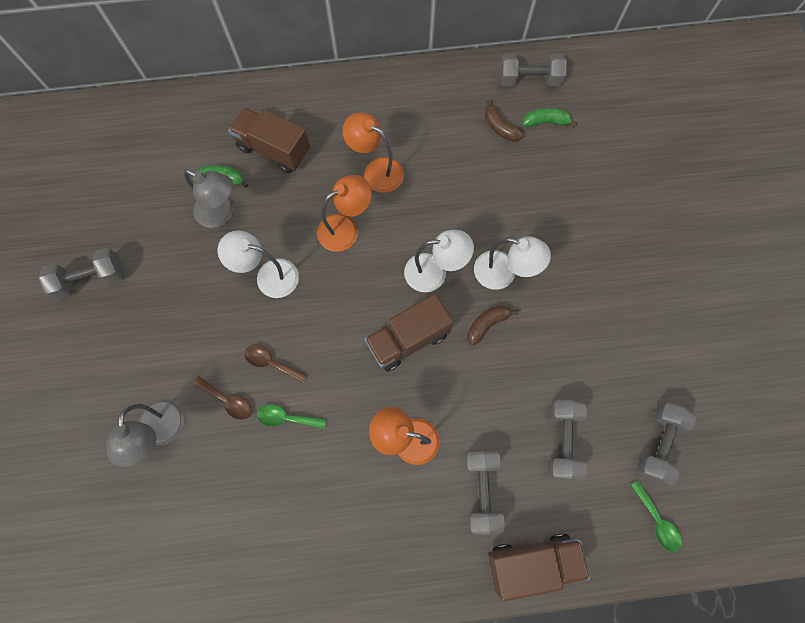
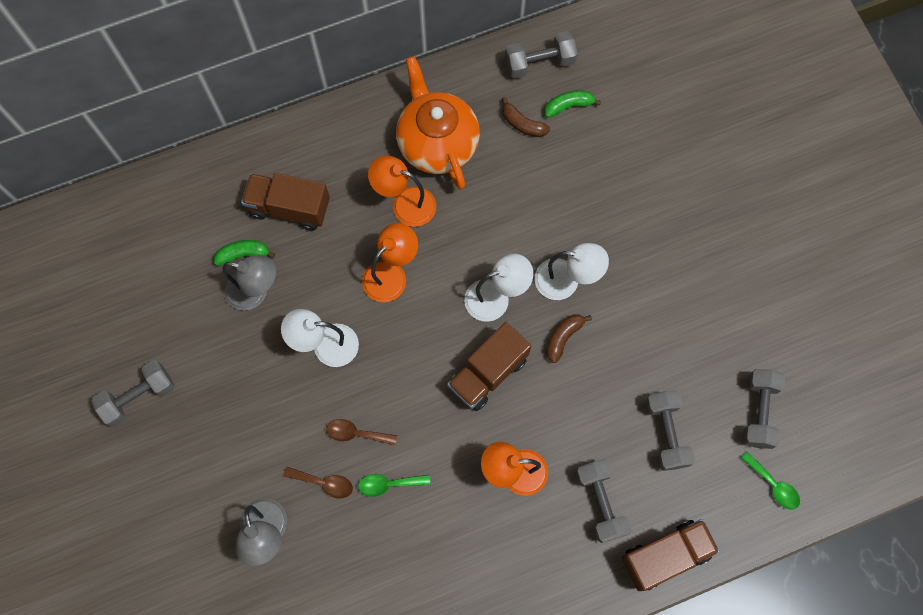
camera: 15 degrees left, 0 degrees up
(419, 126) = (437, 143): none -> orange teapot

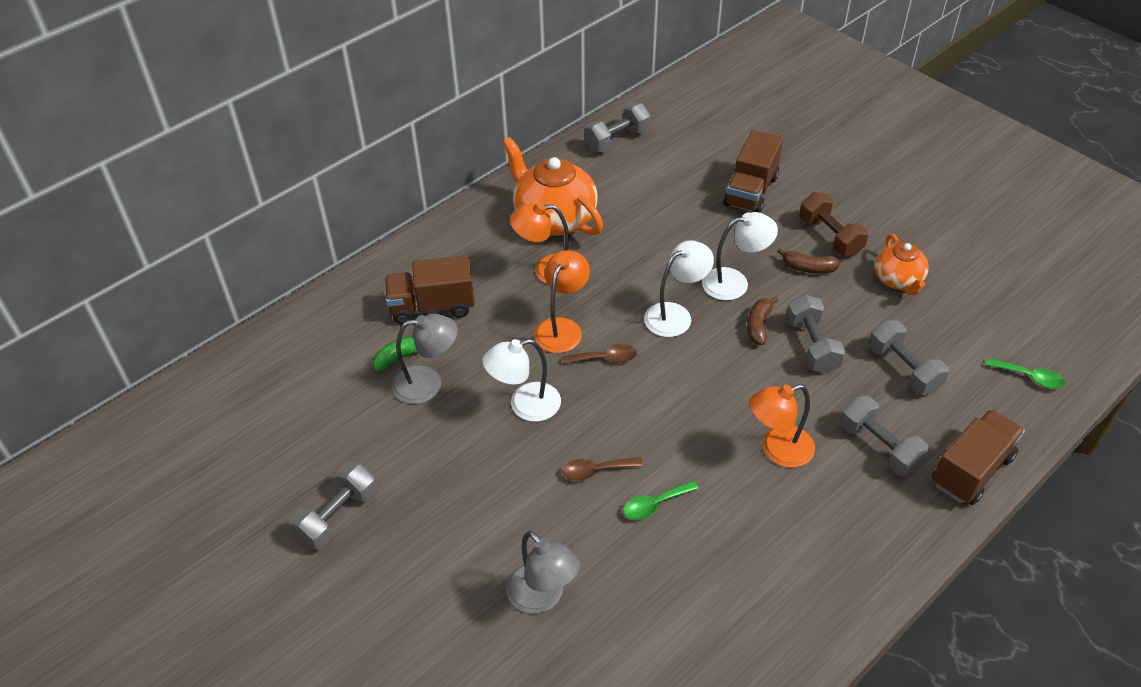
camera: 20 degrees left, 25 degrees down
(324, 483) = (584, 527): brown spoon -> brown spoon (605, 358)
(488, 373) = (703, 376): brown truck -> brown truck (751, 191)
(522, 124) = (626, 184): brown banana -> brown banana (808, 268)
(568, 106) = (660, 161): green banana -> none
(682, 260) = (830, 237): none -> brown dumbbell
(717, 335) = (898, 280): none -> orange teapot
(758, 412) = (975, 325): grey dumbbell -> grey dumbbell (812, 346)

